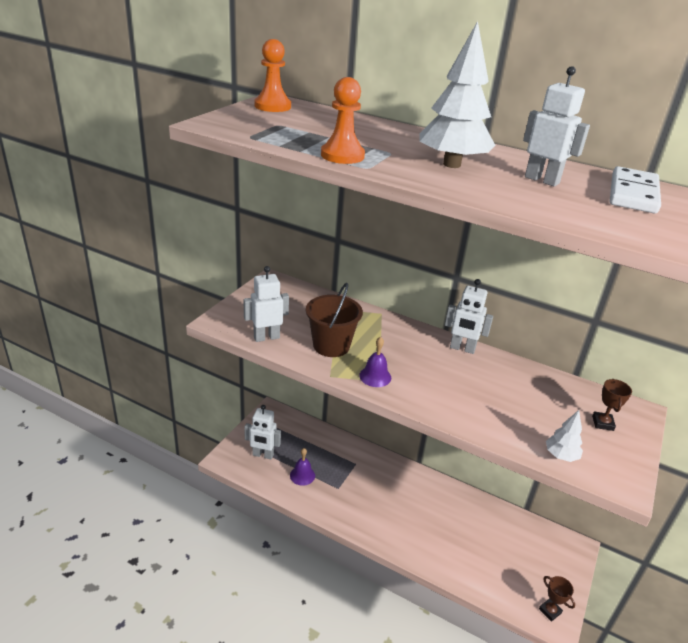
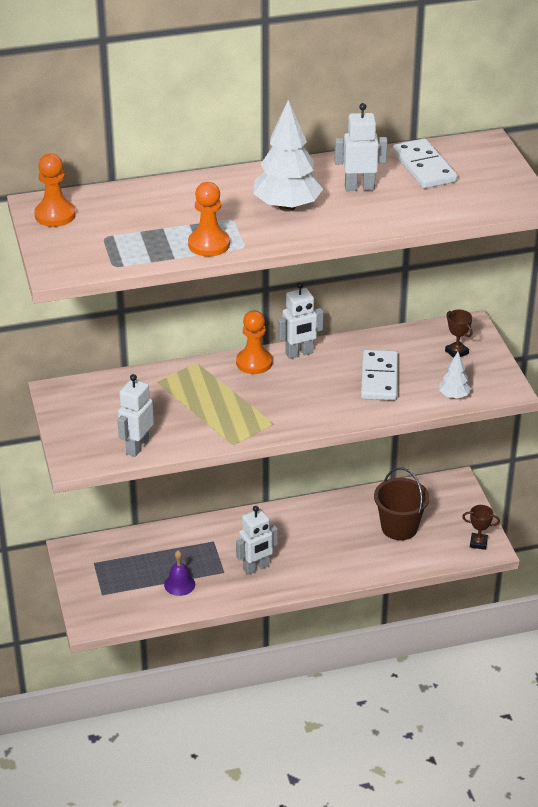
camera: 40 degrees left, 5 degrees up
(263, 455) = (120, 594): white robot -> white robot (256, 568)
(331, 346) = (198, 419): brown bucket -> brown bucket (399, 527)
(375, 376) = (266, 422): purple bell -> none
(420, 335) = (254, 362): none -> orange pawn
(507, 401) = (379, 378): none -> white domino

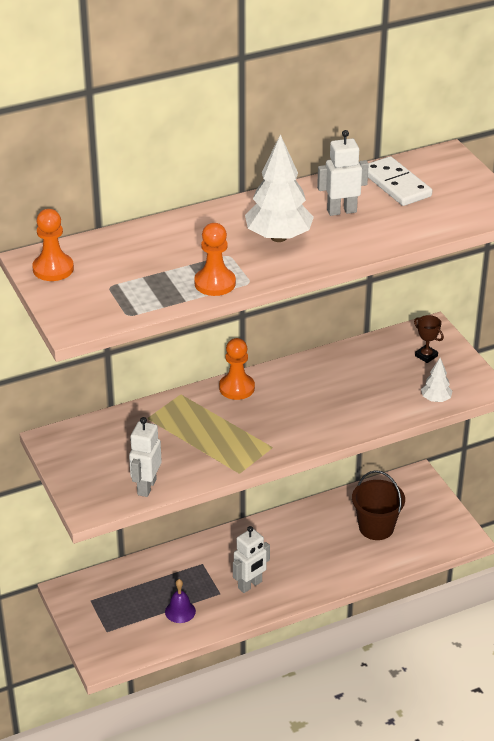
camera: 10 degrees left, 0 degrees up
(299, 353) = (277, 374): white robot -> none
(379, 378) = (361, 390): white domino -> none
(478, 543) = (454, 533): brown trophy -> none

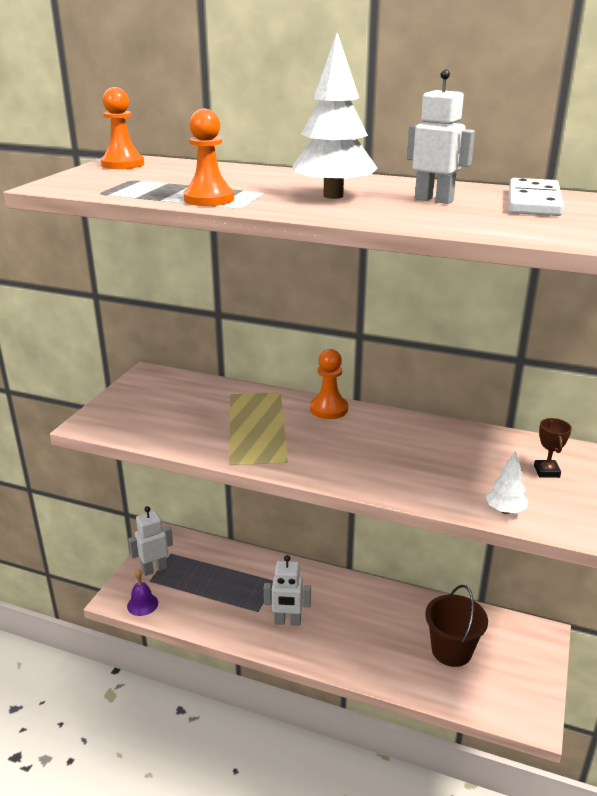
camera: 45 degrees right, 10 degrees down
(146, 487) = (148, 433): white robot -> white robot (154, 569)
(180, 611) = (213, 603): purple bell -> purple bell (142, 604)

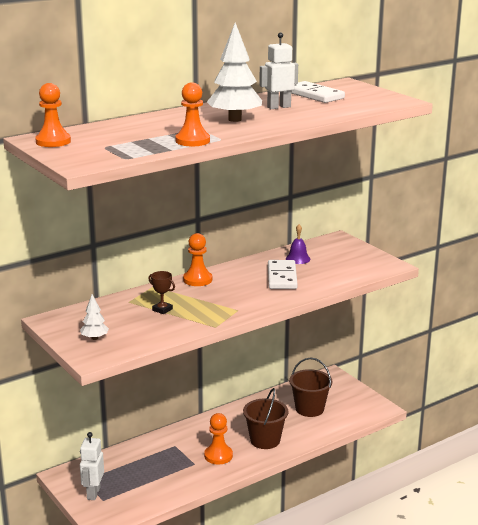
camera: 55 degrees left, 5 degrees down
(142, 604) = (125, 511): purple bell -> purple bell (298, 259)
(287, 621) = (218, 456): white robot -> orange pawn
(351, 644) = (265, 440): none -> brown bucket
(410, 457) = (282, 277): none -> white domino
(505, 510) = (358, 274): white tree -> white tree (94, 338)
(546, 471) = (340, 252): brown trophy -> brown trophy (162, 309)

